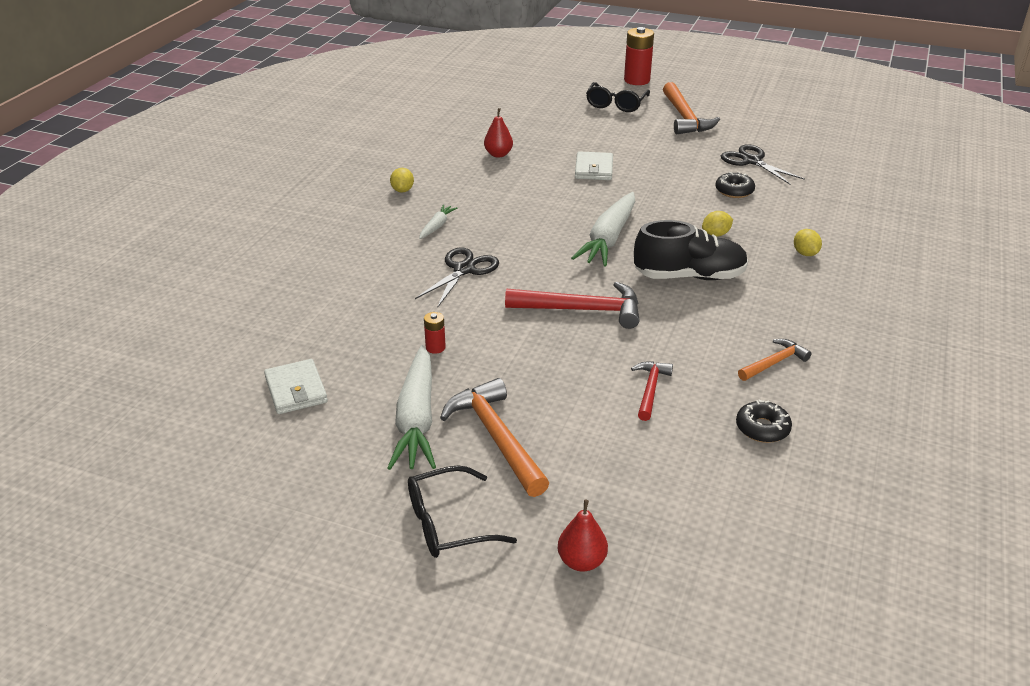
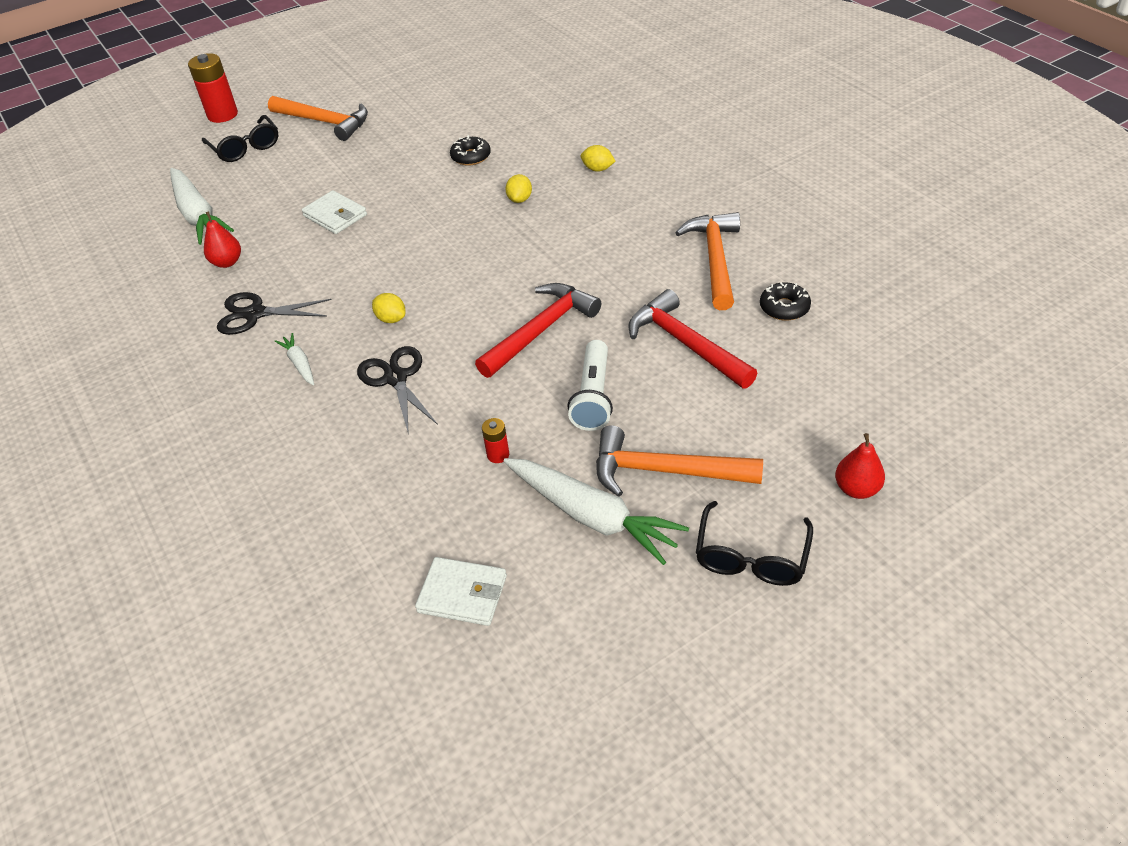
camera: 50 degrees left, 10 degrees up
(402, 190) = (201, 360): yellow lemon -> yellow lemon (391, 319)
(538, 366) = (593, 397): none -> white flashlight
(608, 239) = (455, 262): white carrot -> white carrot (198, 215)
(650, 389) = (686, 344): red hammer -> red hammer, size x1.77
(689, 276) = (561, 244): black shoe -> none
(751, 161) = (440, 124): black scissors -> black scissors (255, 314)
(774, 363) = (715, 260): orange hammer -> orange hammer, size x1.77

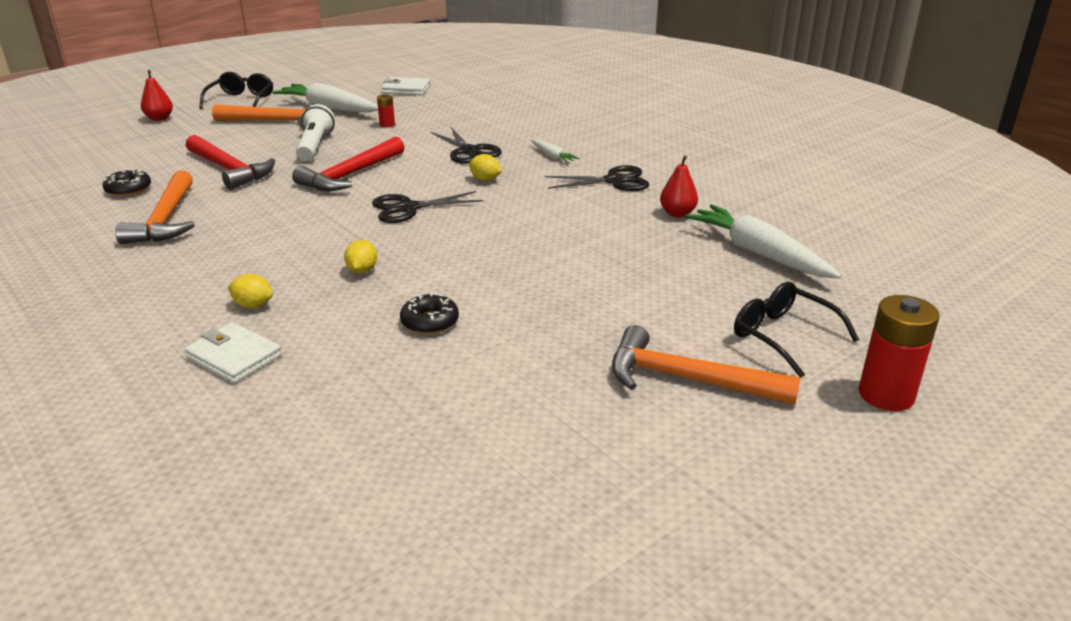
camera: 170 degrees right, 15 degrees down
(335, 215) = (586, 253): white wallet -> white wallet (234, 357)
(478, 273) = (408, 208): none -> black scissors

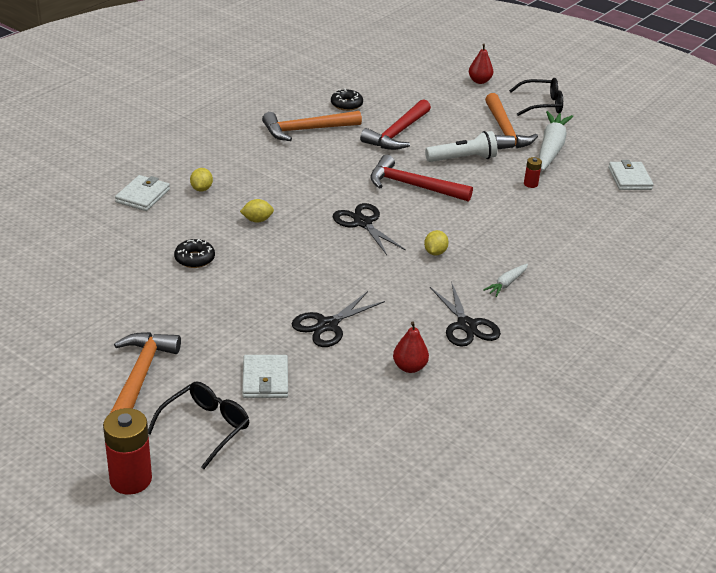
camera: 75 degrees right, 5 degrees up
(469, 151) = (493, 236): black scissors -> black scissors (327, 325)
(694, 291) = (265, 379): none -> white wallet
(759, 253) = (344, 418): white carrot -> none

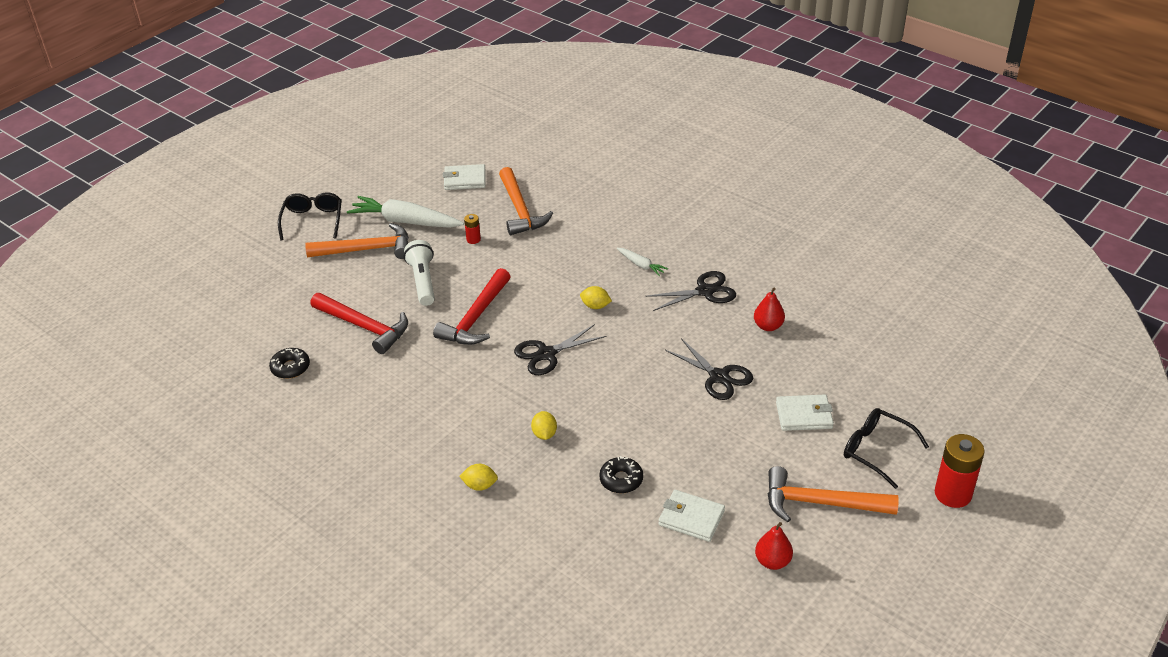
camera: 85 degrees left, 5 degrees up
(143, 196) = (495, 538): white wallet -> white wallet (691, 518)
(306, 130) = (349, 401): orange hammer -> orange hammer (520, 210)
(479, 81) = (250, 261): red pear -> red pear (772, 561)

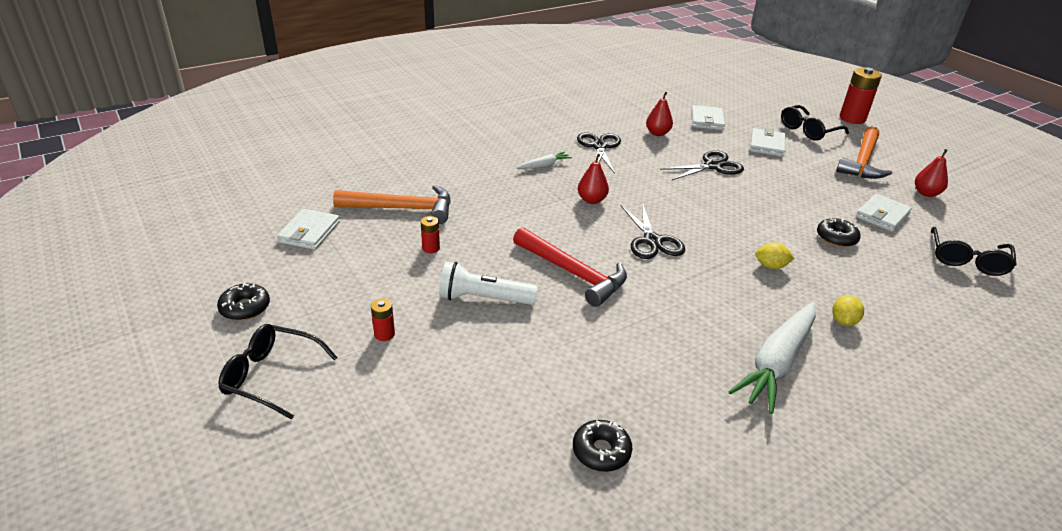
camera: 75 degrees left, 5 degrees down
(364, 327) = (546, 363): red hammer -> none
(366, 249) = (384, 334): orange hammer -> red battery
(370, 187) = (245, 308): none -> black donut
(406, 221) = (352, 291): white carrot -> white carrot (777, 363)
(595, 306) = (591, 200): yellow lemon -> red pear
(634, 587) = (967, 259): none -> black glasses
(833, 360) = (707, 120): none -> white wallet

